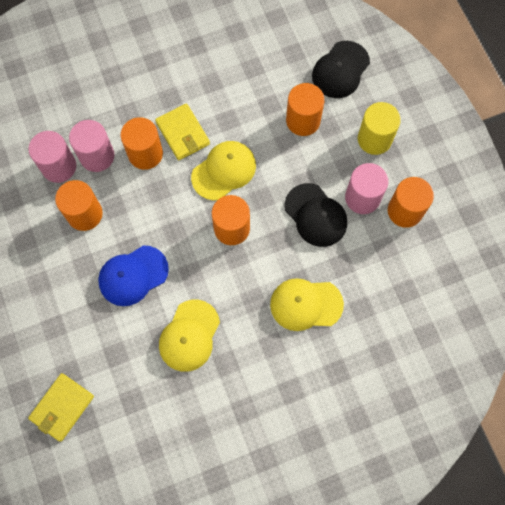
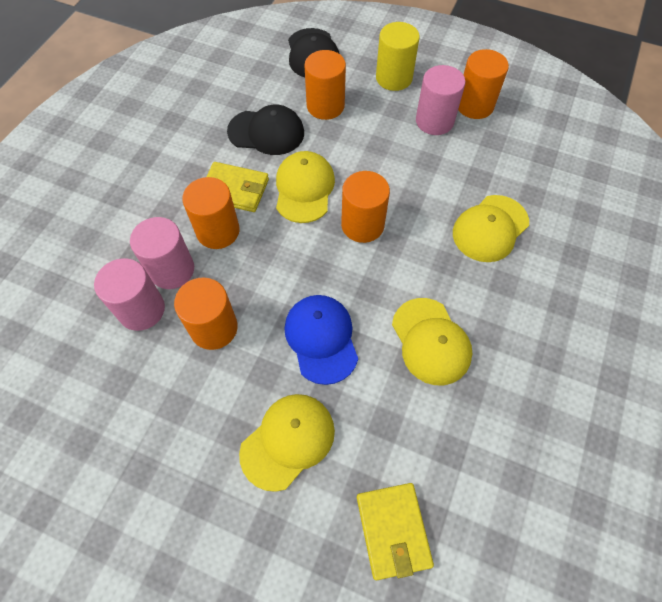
camera: 45 degrees left, 10 degrees down
(59, 313) = (288, 441): none -> yellow cap
(133, 275) = (321, 339): blue cap -> blue cap turned 150 degrees clockwise
(315, 215) = (416, 160): black cap -> black cap (266, 132)

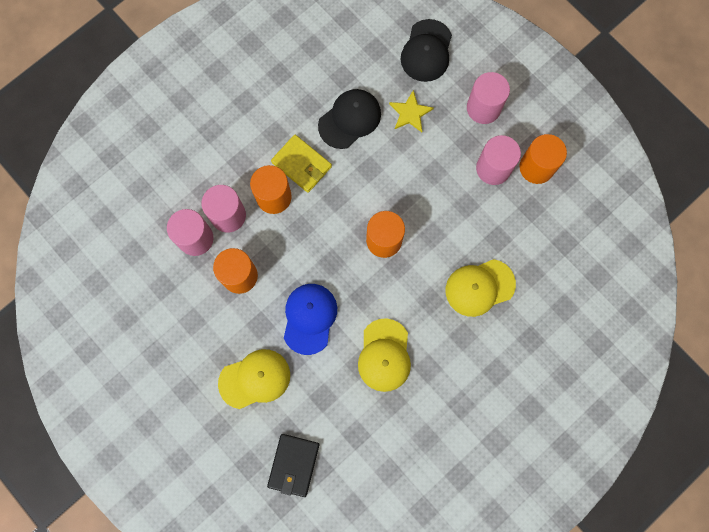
camera: 25 degrees right, 15 degrees up
(266, 132) = (350, 119): black cap -> black cap turned 75 degrees counterclockwise
(304, 189) = (355, 188): yellow cap -> none
(325, 106) = (410, 113): orange cylinder -> yellow star
(393, 530) = (293, 465): yellow wallet -> black wallet
(394, 78) = (483, 108): yellow cylinder -> pink cylinder

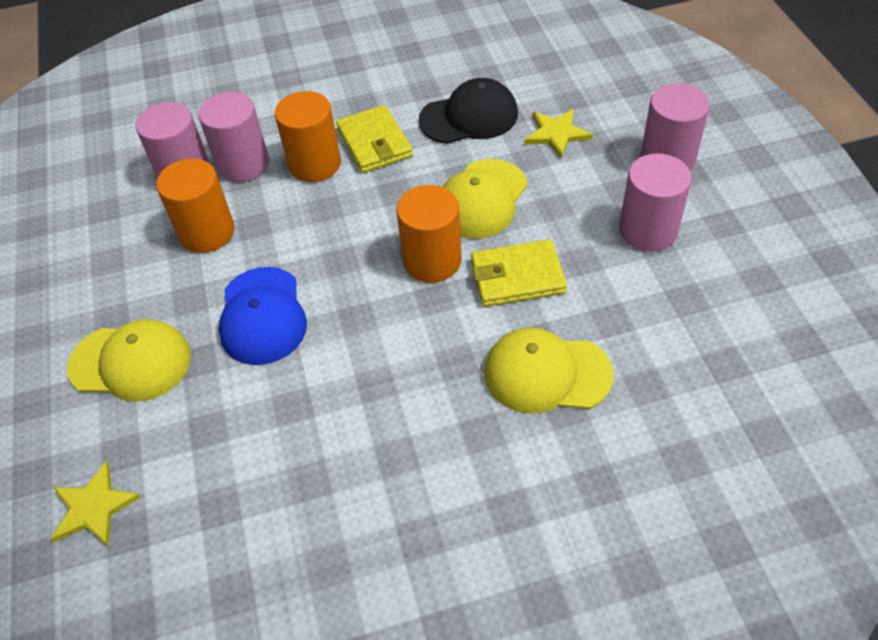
camera: 30 degrees right, 25 degrees down
(293, 465) = (94, 507): black wallet -> yellow star
(309, 318) = (262, 316): blue cap -> blue cap turned 135 degrees clockwise
(384, 355) = (339, 408): yellow cap -> yellow cap (481, 199)
(426, 51) = (615, 80): black cap -> none
(436, 231) = (517, 277): none -> yellow wallet
(536, 167) = (719, 250): orange cylinder -> none

